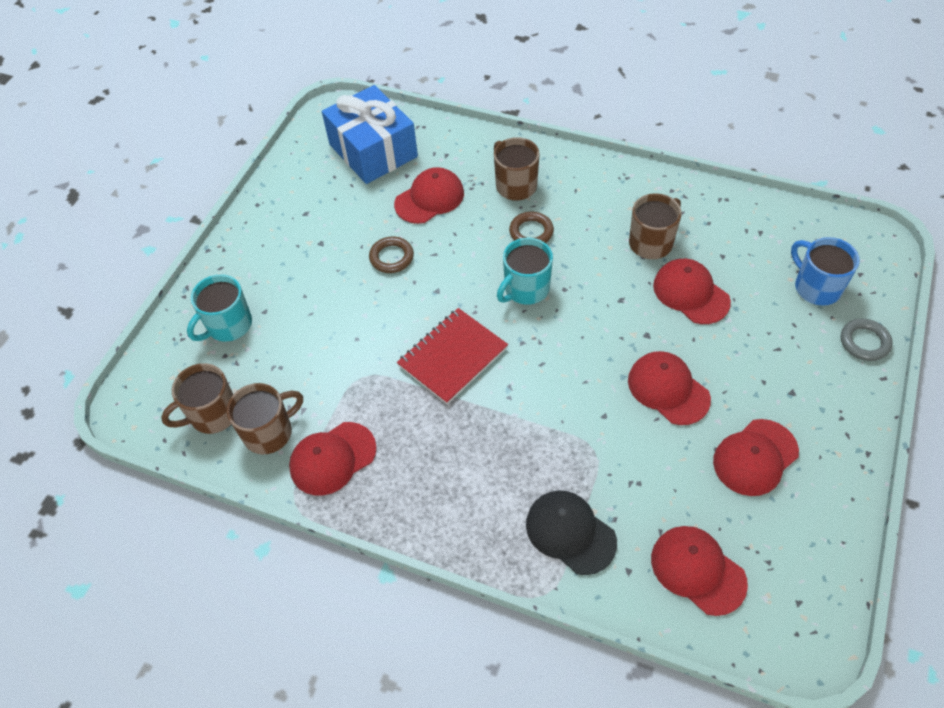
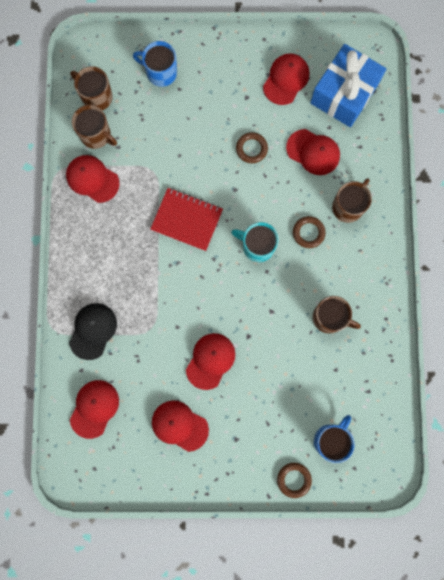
camera: 65 degrees right, 25 degrees up
(228, 325) = (160, 72): turquoise mug -> blue mug
(690, 293) = (293, 356): red cap -> red cap (286, 80)
(864, 342) = (294, 479): grey ring -> brown ring

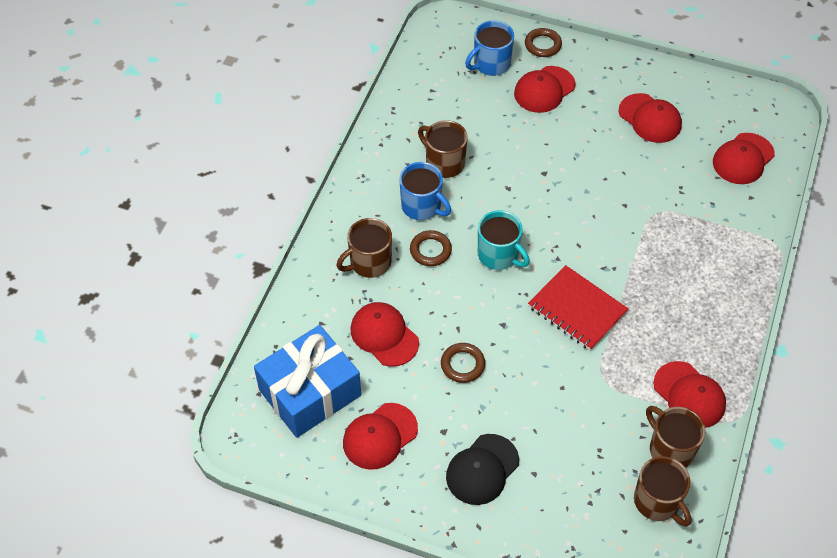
camera: 160 degrees left, 25 degrees down
(93, 331) = (728, 230): black cap -> black cap (482, 469)
(160, 72) = (554, 505): blue mug -> blue mug (422, 206)
(210, 361) = (596, 163): red cap -> red cap (544, 89)

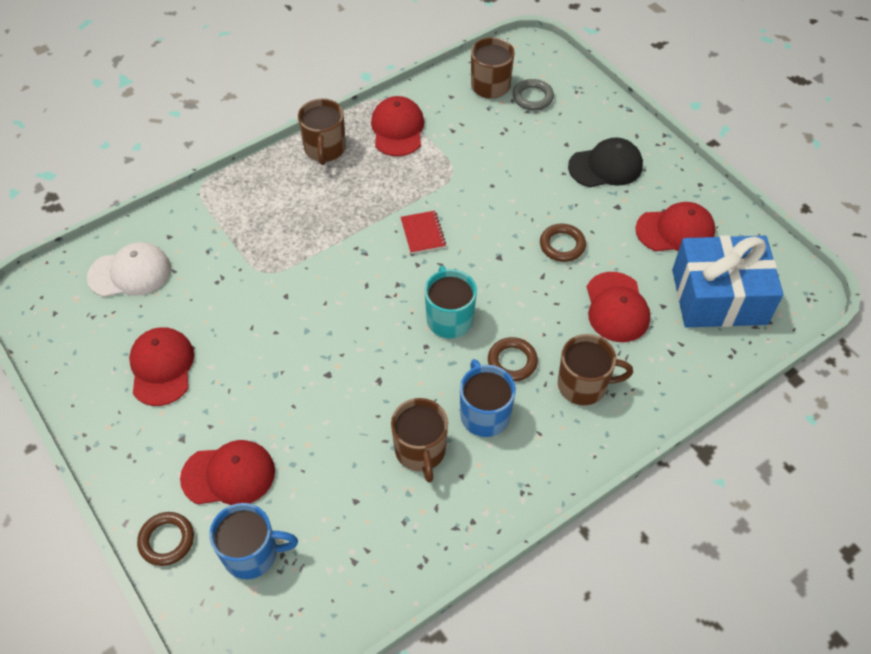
camera: 145 degrees left, 0 degrees up
(577, 309) = (423, 233): red notebook -> red notebook, size x0.55
(606, 511) = (532, 97): none -> grey ring
(670, 449) = (449, 107): brown mug -> brown mug (325, 149)
(743, 159) = (130, 273): red cap -> white cap

